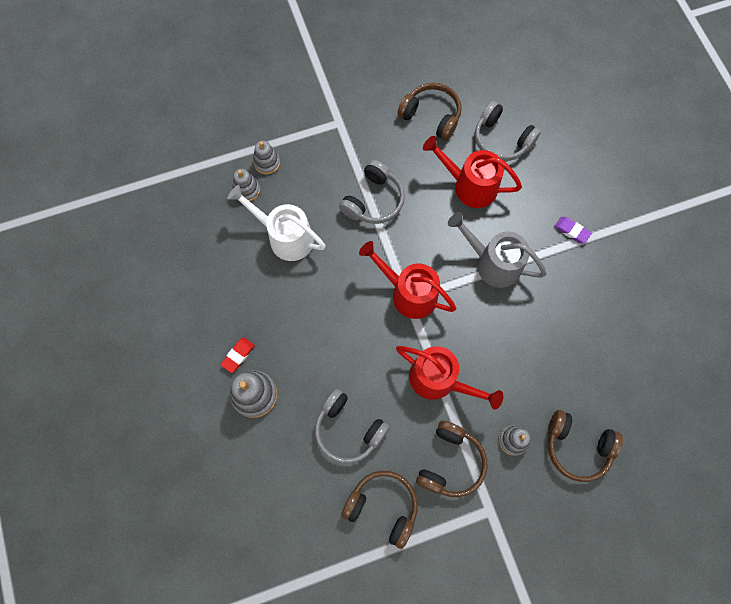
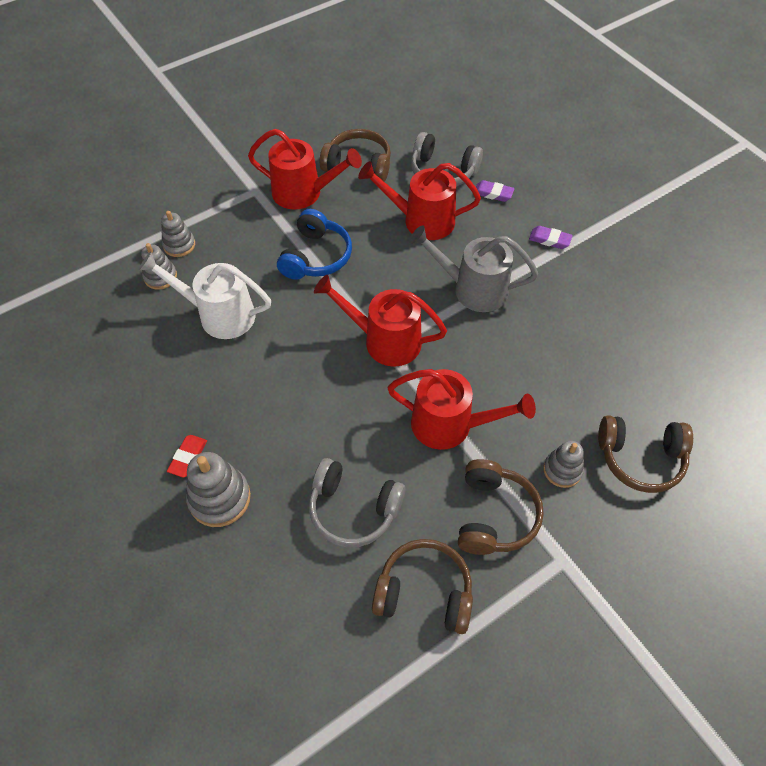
camera: 15 degrees left, 15 degrees down
(373, 200) = (316, 256): grey headphones -> blue headphones
(378, 134) = (304, 193): none -> red watering can
(538, 172) = (493, 193): none -> purple eraser

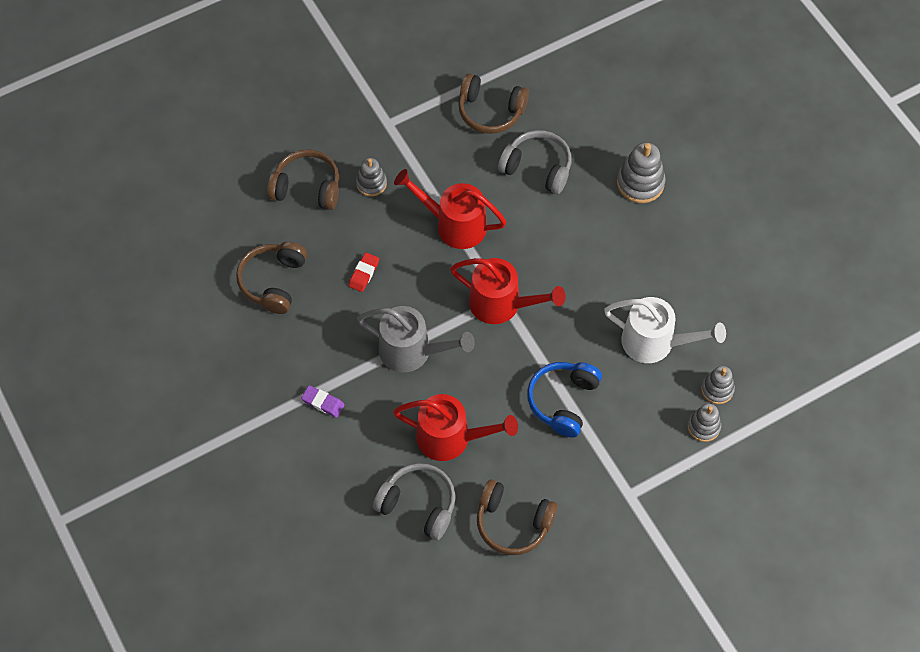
camera: 175 degrees left, 5 degrees up
(188, 457) = (668, 215): red eraser -> red eraser (364, 273)
(304, 193) = (575, 486): red watering can -> none
(493, 193) = (368, 469): purple eraser -> none
(494, 515) = (431, 156): brown headphones -> brown headphones (273, 282)

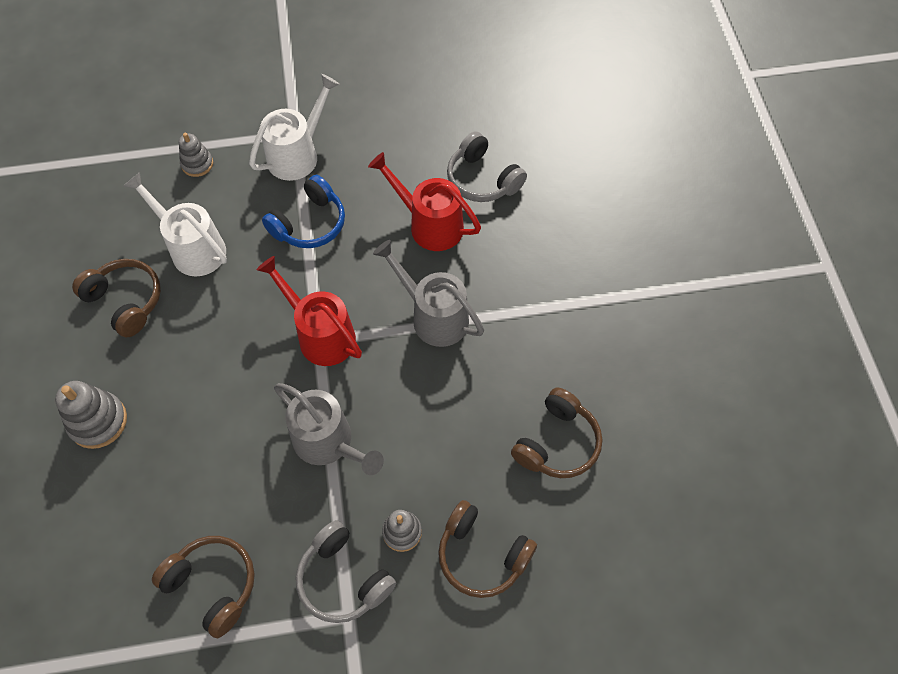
camera: 160 degrees left, 0 degrees up
(323, 403) = (542, 294): purple eraser -> none
(364, 273) = (452, 418): red eraser -> none
(453, 224) = (329, 443): red watering can -> grey watering can
(513, 523) = (405, 141): brown headphones -> brown headphones (125, 301)
(537, 168) = (199, 482): grey headphones -> grey headphones (343, 579)
(612, 471) = (298, 154): none -> white watering can
(717, 389) = (164, 190): grey stacking toy -> none

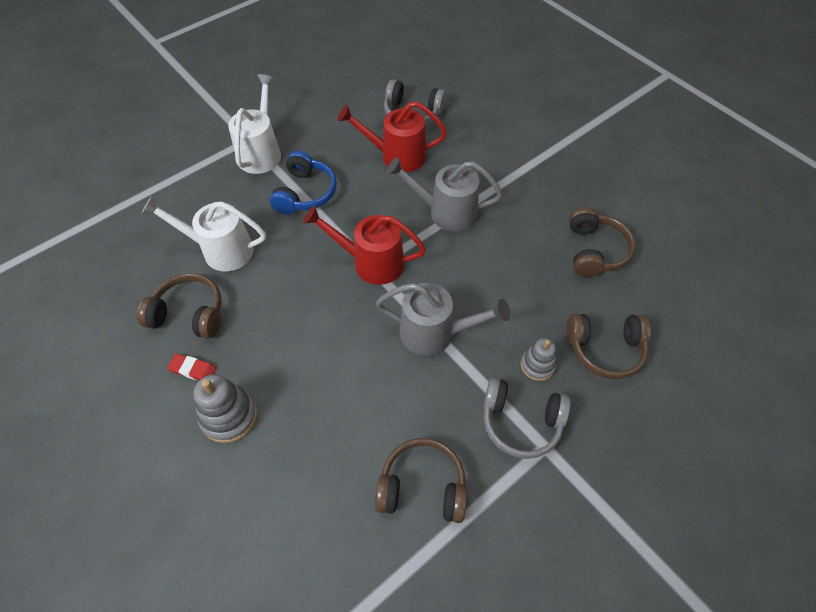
camera: 30 degrees left, 5 degrees down
(96, 359) = (193, 370): none -> red eraser
(197, 164) = (181, 191): grey stacking toy -> none

